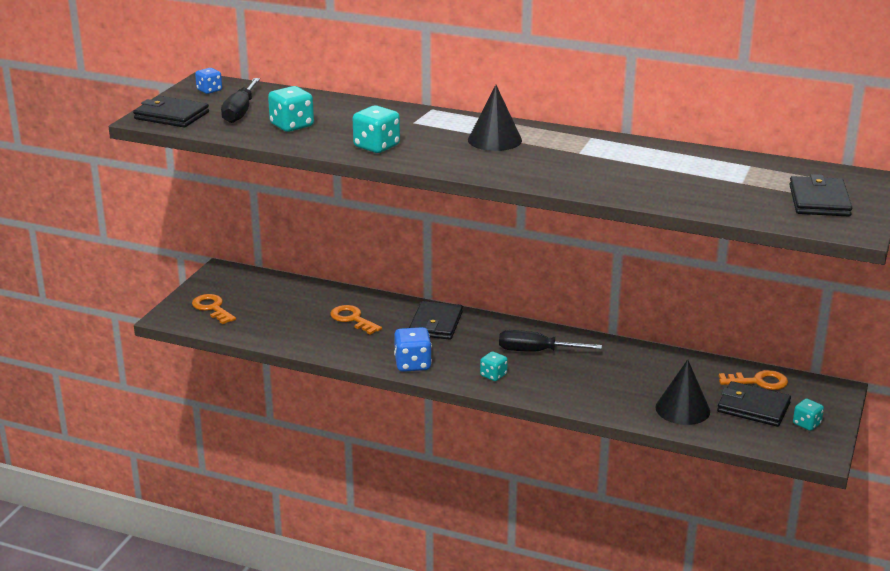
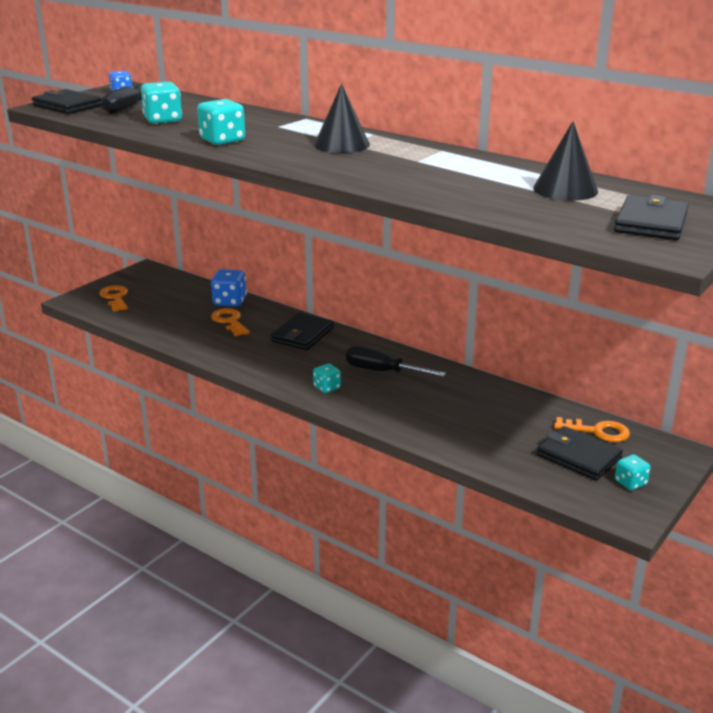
camera: 15 degrees right, 0 degrees up
(412, 364) = (257, 367): blue dice -> blue dice (230, 301)
(682, 409) = (500, 447): black cone -> black cone (565, 189)

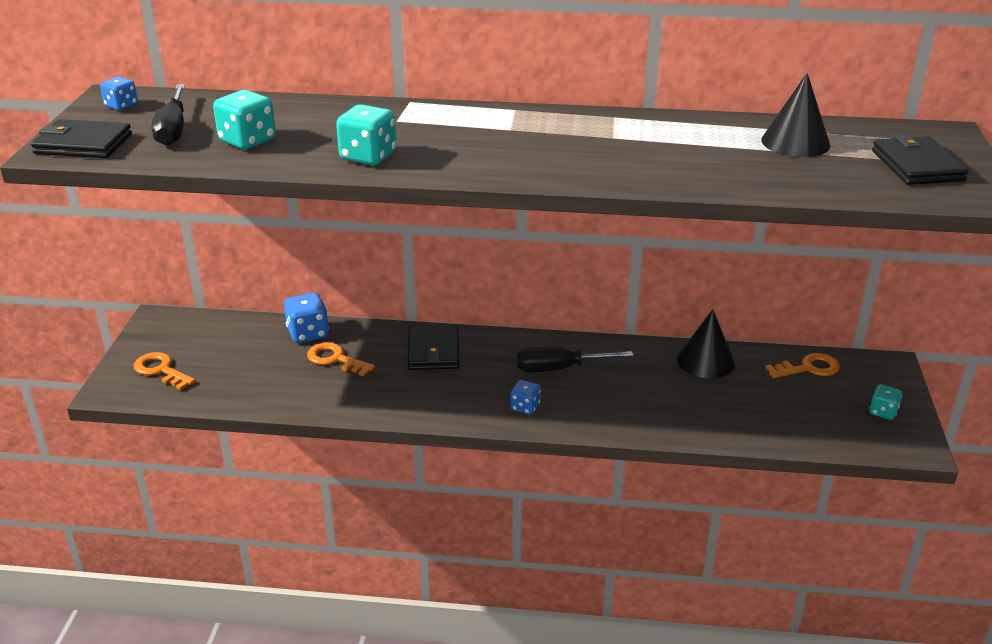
camera: 30 degrees left, 5 degrees up
(327, 387) = (525, 407): turquoise dice -> blue dice
(342, 144) = (506, 132): black cone -> black cone (705, 361)
(578, 456) = (819, 401): black wallet -> none

